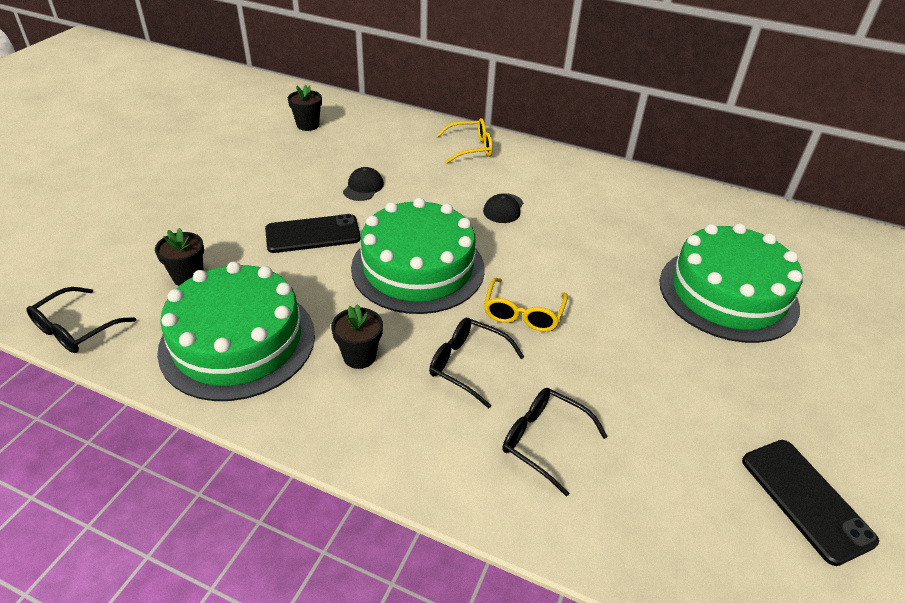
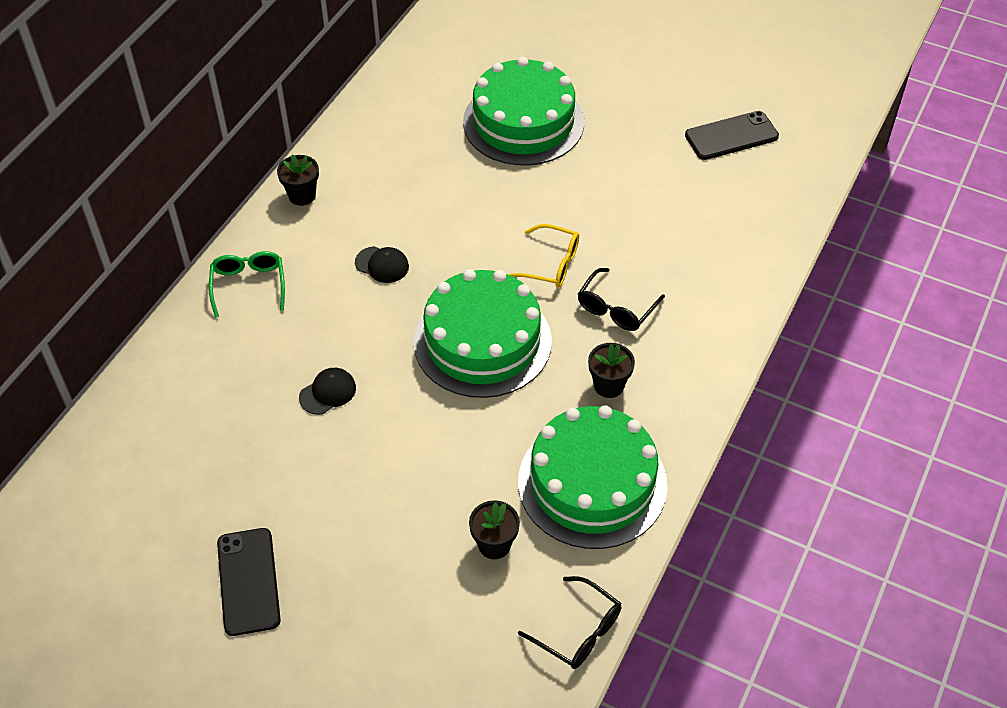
camera: 85 degrees left, 10 degrees up
(308, 125) = (161, 463): black flower pot -> black flower pot (302, 195)
(313, 234) = (421, 436): black phone -> black phone (248, 581)
(363, 187) = (328, 392): black cap -> black cap turned 120 degrees clockwise
(471, 148) = (248, 285): yellow glasses -> green glasses
(543, 441) = (693, 267): black glasses -> none

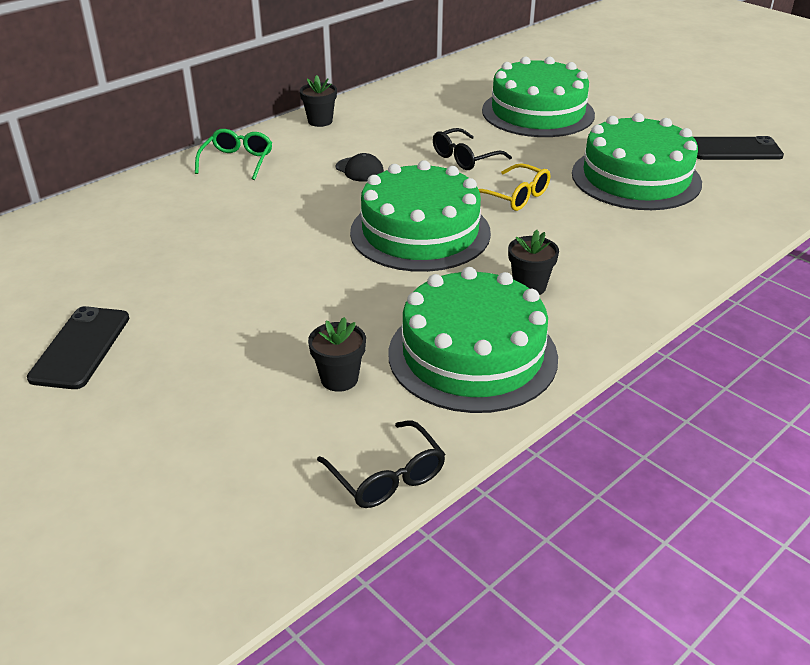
camera: 20 degrees right, 15 degrees down
(328, 392) = (254, 236): black cap -> none
(616, 309) = (565, 236): black glasses -> black glasses (464, 158)
(653, 205) = (636, 178): none -> green cake

